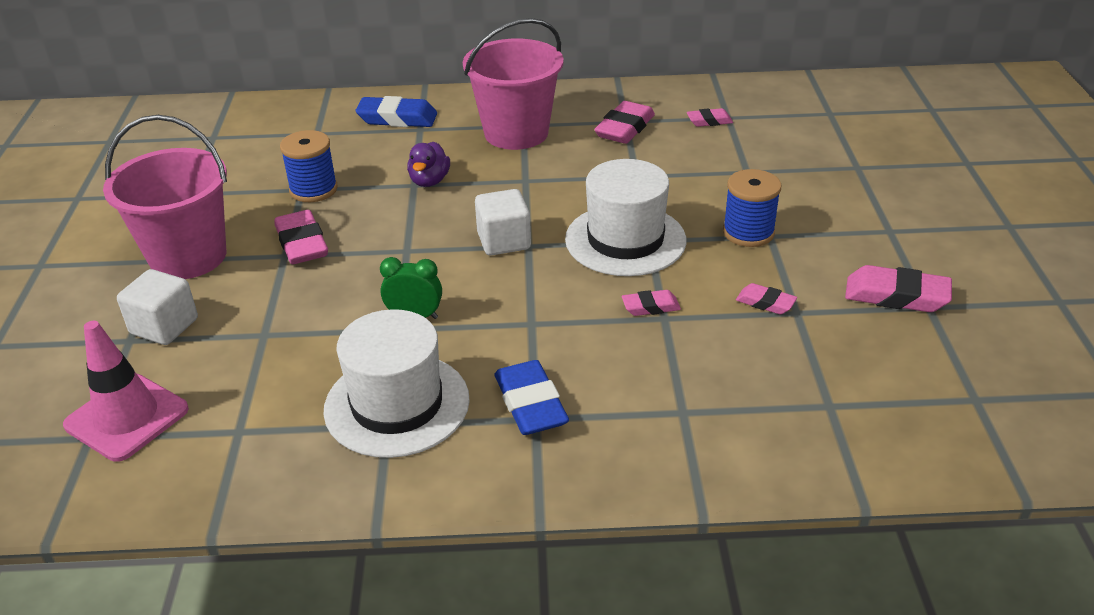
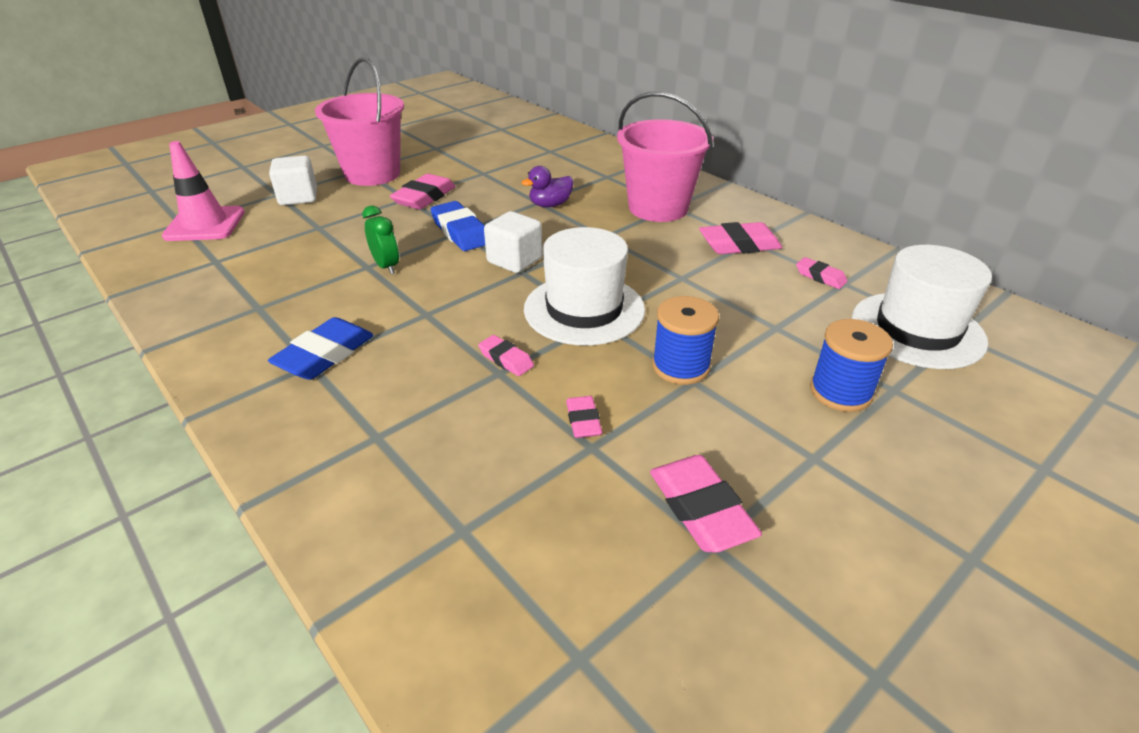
camera: 50 degrees right, 0 degrees up
(313, 189) = (487, 176): blue spool -> blue spool (840, 392)
(397, 118) = (606, 165): blue eraser -> blue eraser (460, 232)
(397, 404) = (282, 301): white hat -> white hat (917, 329)

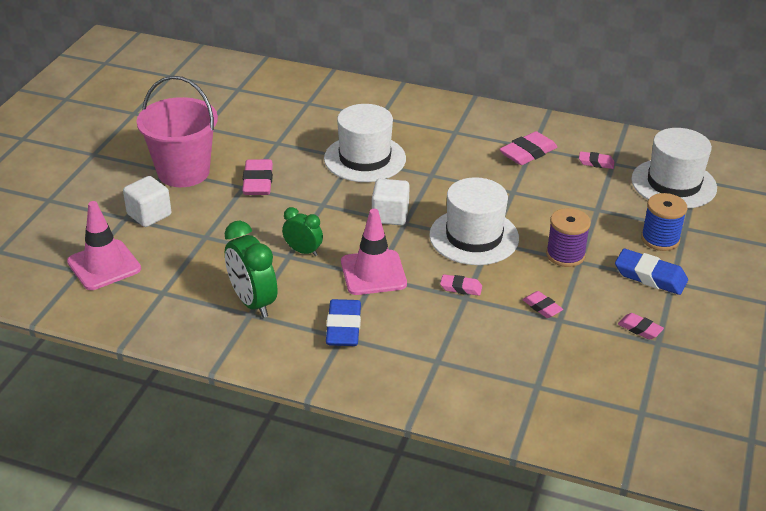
camera: 30 degrees left, 0 degrees up
(275, 297) = (252, 302): none -> green clock
(428, 310) = (373, 273): none -> pink traffic cone
(460, 232) = (324, 204): blue eraser -> blue eraser (650, 276)
(550, 205) = (365, 158): purple duck -> white hat
(658, 208) = (446, 137): pink bucket -> none
(680, 366) = (565, 255): blue spool -> purple spool
(700, 509) = (639, 329): pink eraser -> pink eraser, size x0.57

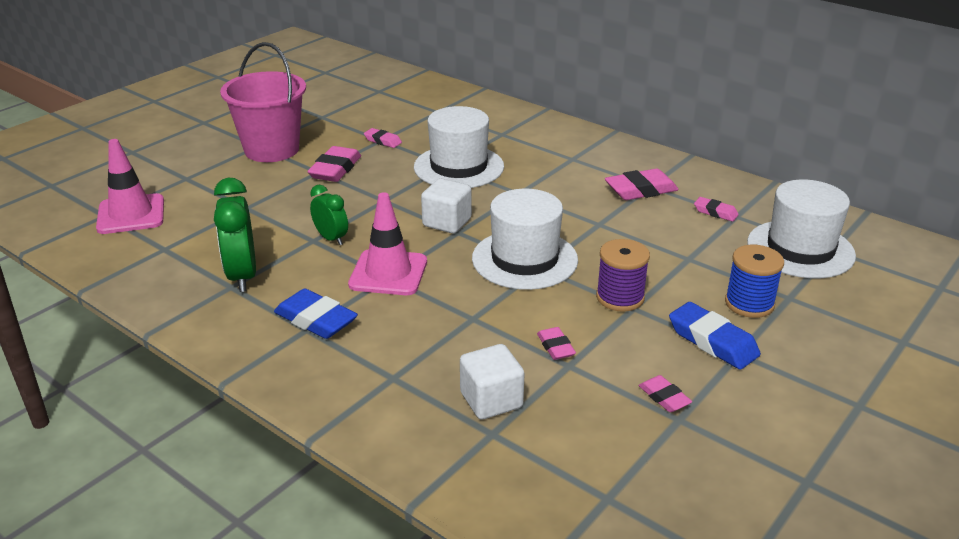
camera: 20 degrees right, 5 degrees down
(149, 215) = (209, 179): white cube -> white cube (491, 400)
(343, 328) = (316, 320): blue eraser -> blue eraser turned 75 degrees counterclockwise
(461, 288) = (474, 307): pink eraser -> pink eraser (383, 141)

